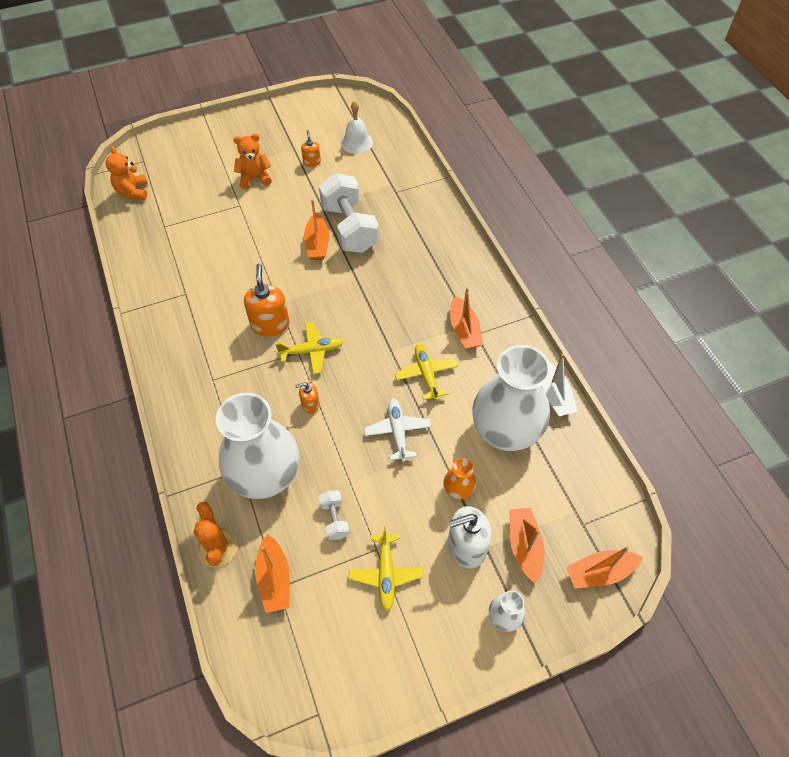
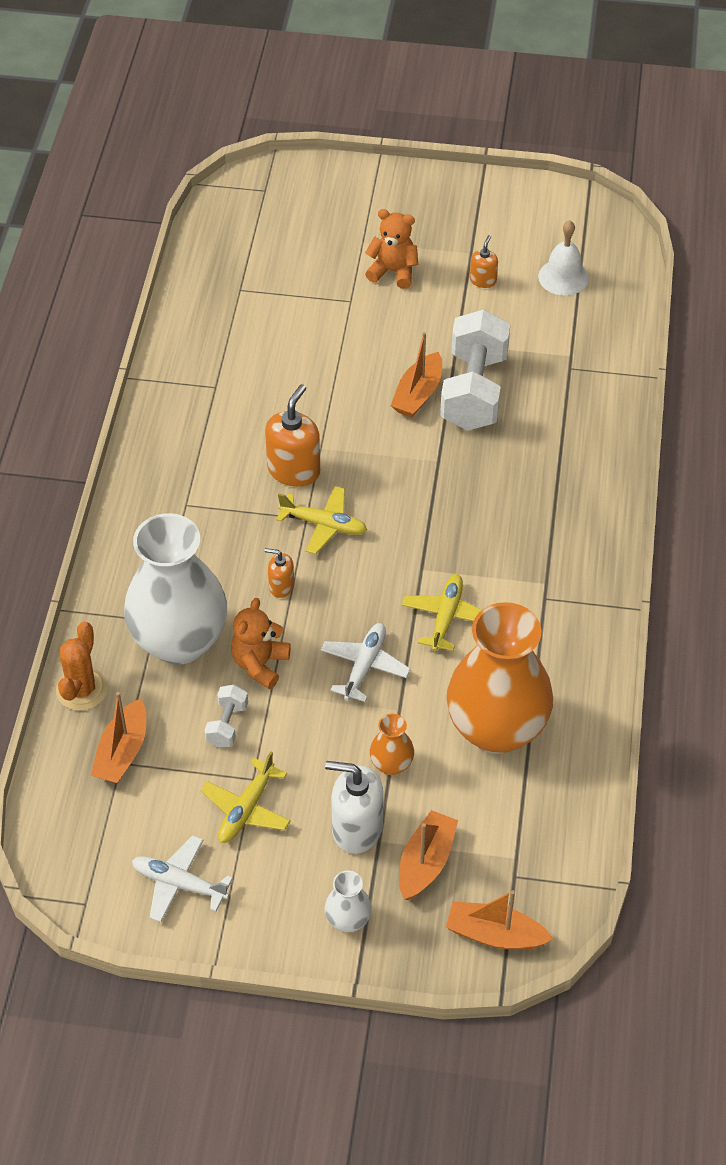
camera: 30 degrees right, 5 degrees down
(133, 192) = (228, 228): orange teddy bear -> orange teddy bear (260, 664)
(375, 657) = (179, 883): none -> white plane
(464, 330) = (533, 586): orange boat -> none
(505, 431) = (496, 729): white vase -> orange vase
(553, 394) = (591, 716): white boat -> none

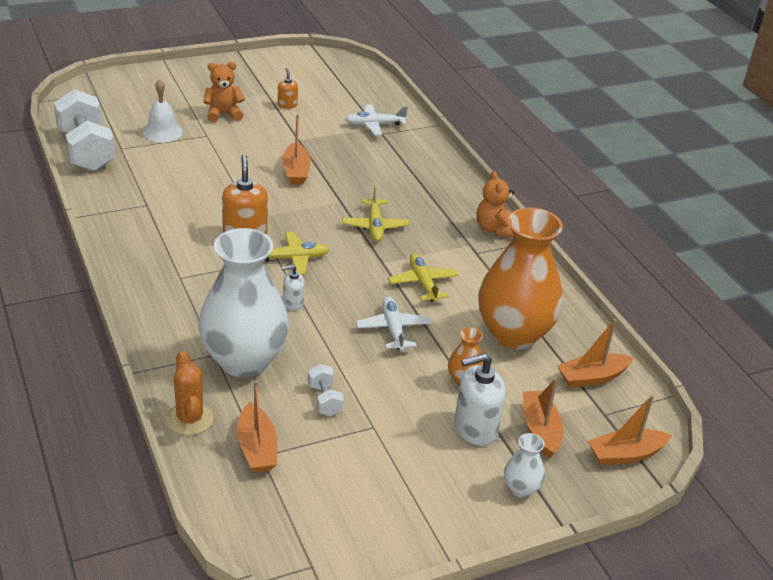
camera: 35 degrees left, 15 degrees down
(179, 883) = (376, 519): white plane -> white plane (374, 125)
(246, 809) = (385, 448): yellow plane -> yellow plane (375, 226)
(260, 664) = (317, 354): orange teddy bear -> orange teddy bear (494, 229)
(281, 586) = (293, 303): orange soap dispenser -> white soap dispenser
(474, 391) = (331, 160): white dumbbell -> white dumbbell (86, 151)
(540, 824) = (592, 377): none -> orange boat
(563, 277) = (337, 92): white bell -> white bell (162, 132)

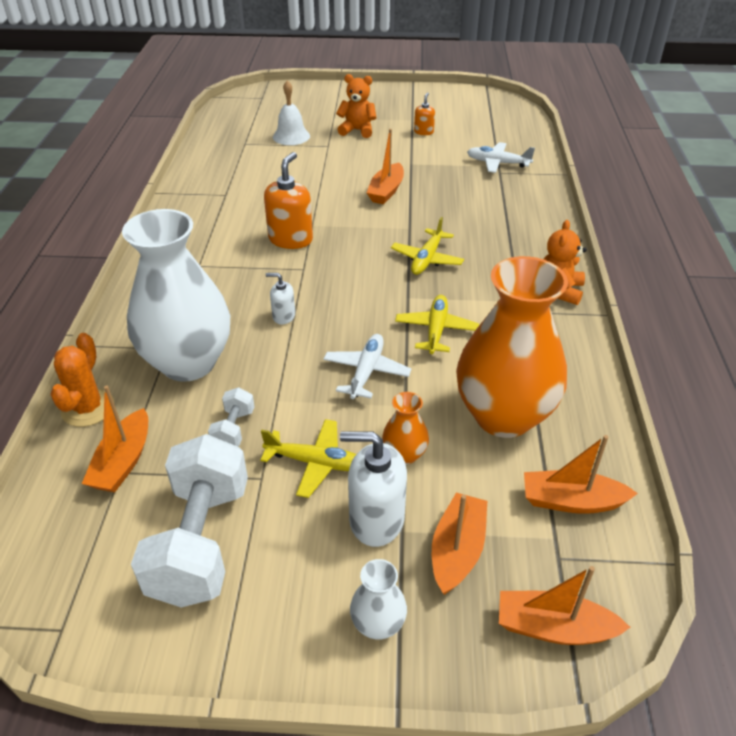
camera: 30 degrees right, 5 degrees up
(86, 151) = (214, 140): white dumbbell -> white dumbbell (200, 542)
(293, 258) = (319, 272): yellow plane -> yellow plane (316, 463)

